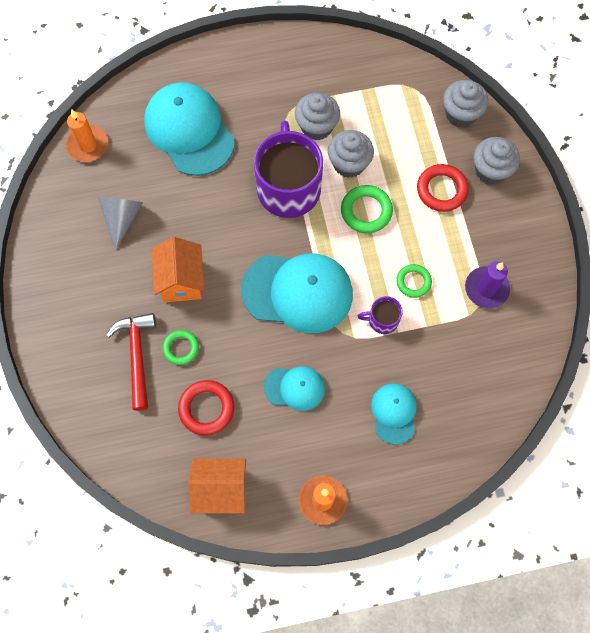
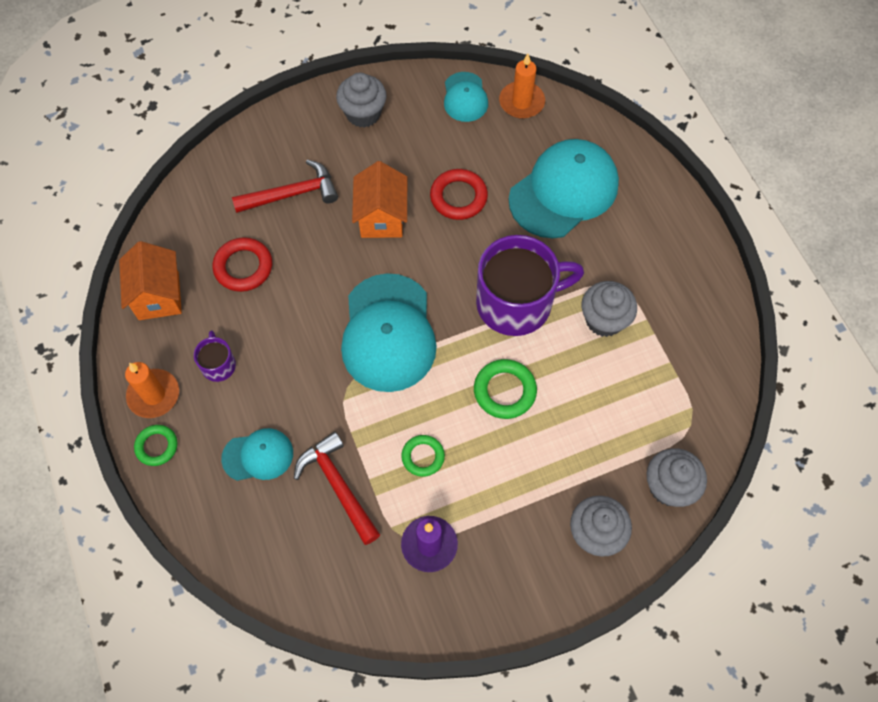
camera: 80 degrees right, 5 degrees down
(122, 218) = (443, 150): grey cone -> none
(181, 281) = (382, 218): orange house -> orange house turned 75 degrees counterclockwise
(181, 348) = (306, 231): green ring -> green ring (157, 446)
(294, 388) = (276, 348): turquoise cap -> turquoise cap (465, 97)
(349, 164) = (563, 363): grey cupcake -> grey cupcake (363, 113)
(382, 320) = (369, 428): purple mug -> purple mug (218, 365)
(429, 351) = (338, 486): none -> red hammer
(441, 190) = (553, 475): red ring -> red ring (458, 197)

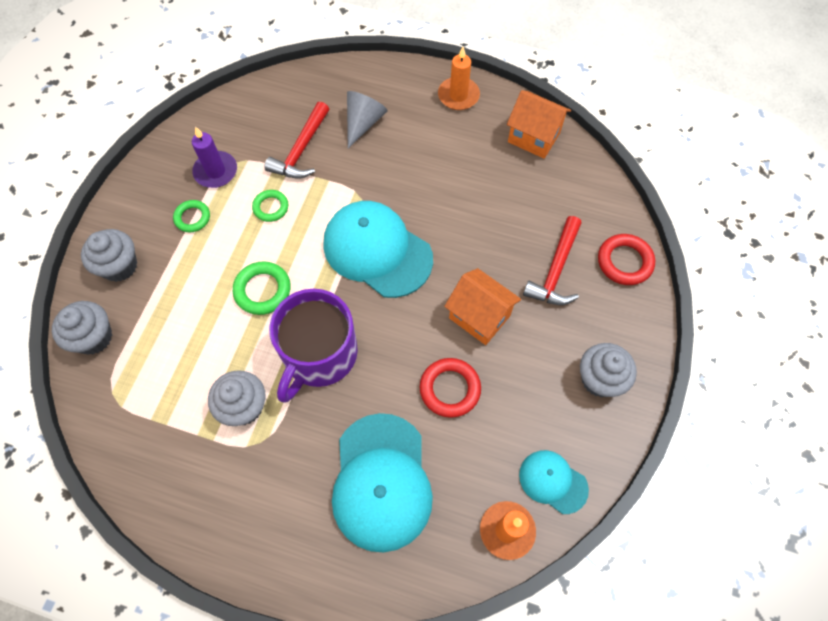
camera: 130 degrees right, 0 degrees up
(157, 446) = (421, 79): green ring -> green ring (192, 218)
(218, 365) = (448, 139): purple mug -> none
(243, 267) = (514, 198): red ring -> red ring (624, 262)
(258, 455) = (363, 123): turquoise cap -> grey cone
(338, 486) = (301, 150): red hammer -> red hammer turned 105 degrees clockwise

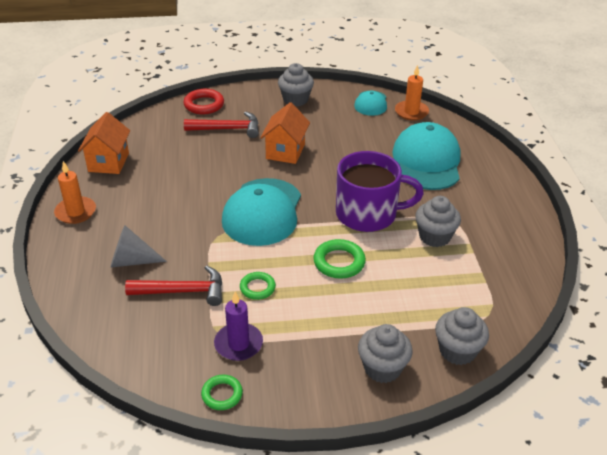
camera: 115 degrees left, 25 degrees down
(192, 218) = (300, 338): green ring -> green ring (222, 394)
(381, 481) = (427, 161): turquoise cap -> turquoise cap turned 60 degrees counterclockwise
(450, 389) = (346, 151): red ring -> none

